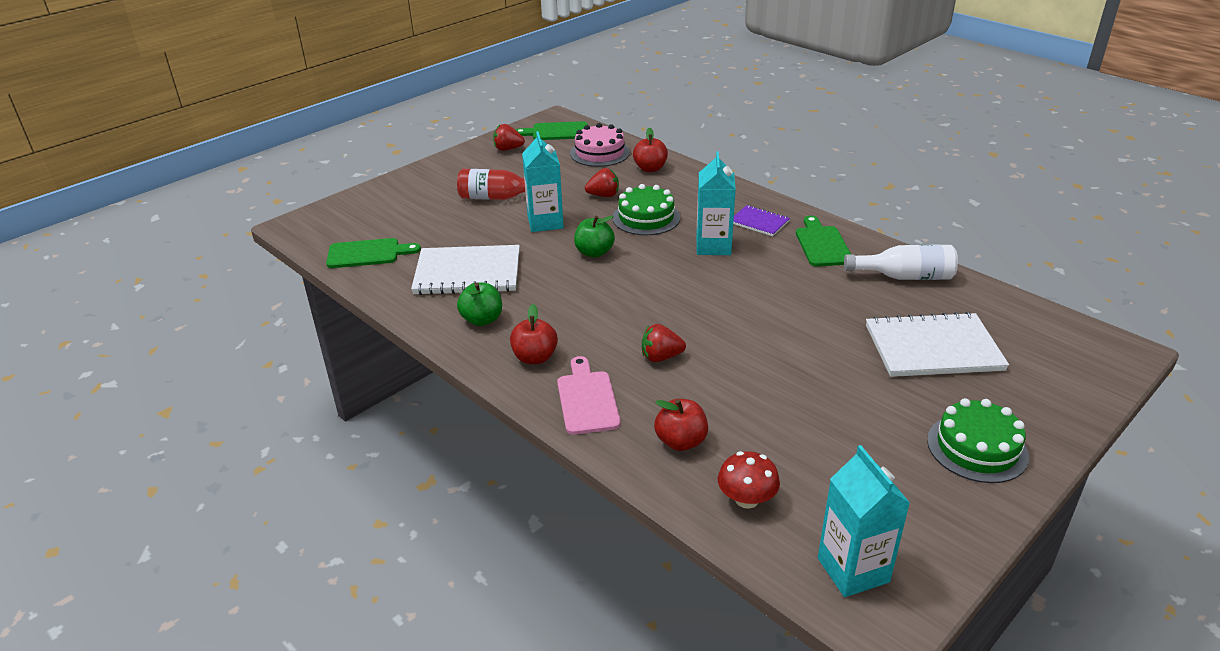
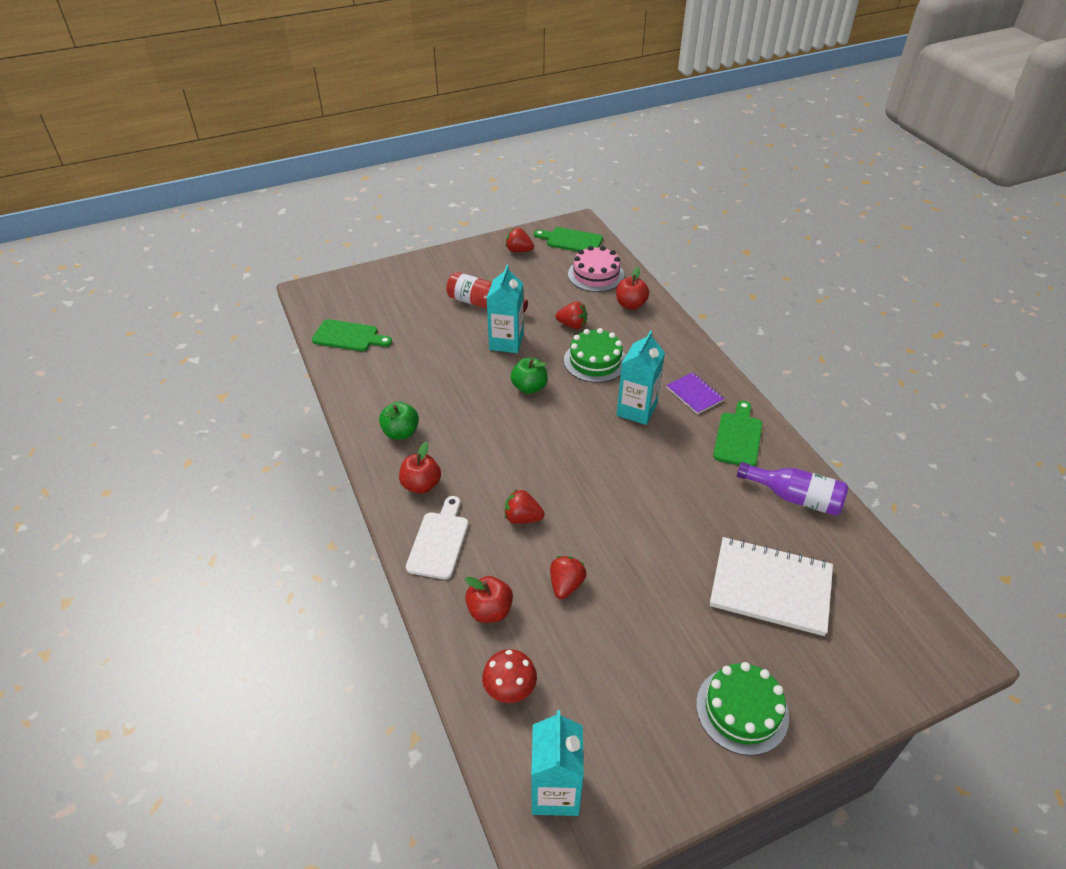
camera: 20 degrees right, 10 degrees up
(468, 273) = (415, 379): white notebook -> none
(587, 399) = (439, 541): pink cutting board -> white cutting board
(743, 399) = (566, 585): none -> red strawberry
(904, 276) = (794, 497): white bottle -> purple bottle

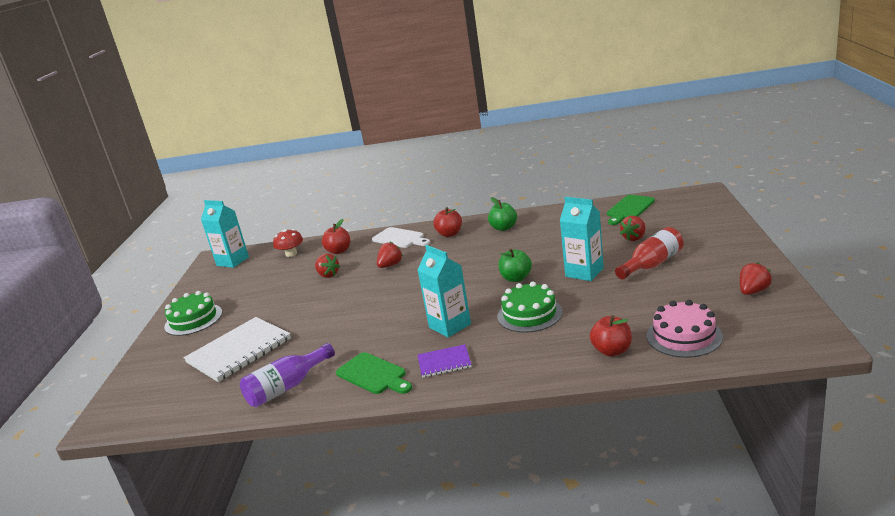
camera: 120 degrees right, 20 degrees down
(571, 240) = (772, 329): green cutting board -> none
(572, 325) = (592, 309): red strawberry -> red strawberry (634, 238)

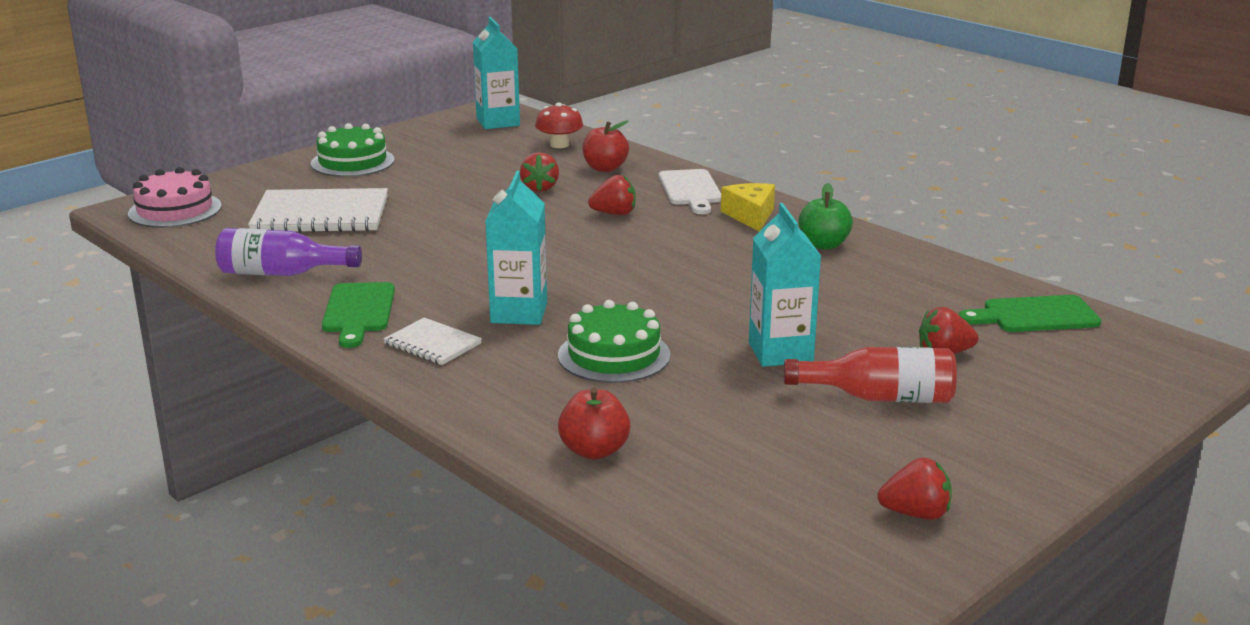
camera: 40 degrees right, 0 degrees up
(444, 362) = (432, 344): purple notebook -> white notebook
(449, 234) = (750, 216): red apple -> yellow cheese
(516, 278) = (695, 309): green apple -> none
(684, 336) = (701, 495): pink cake -> pink cake (175, 210)

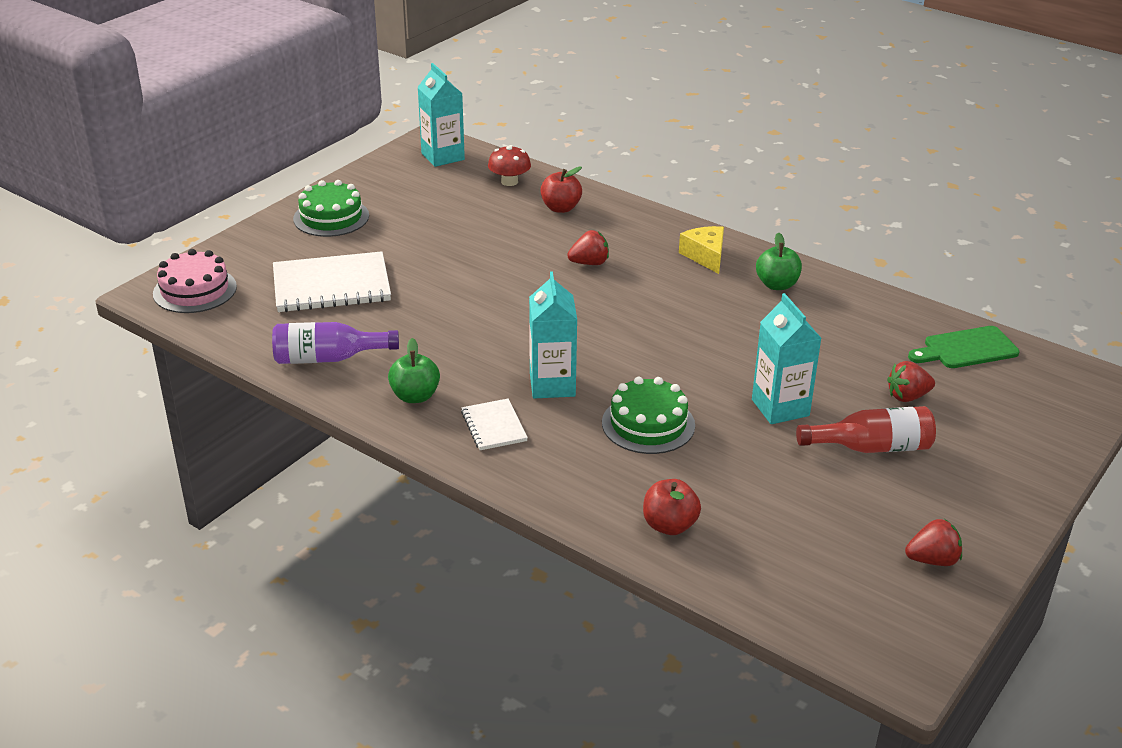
camera: 10 degrees left, 10 degrees up
(358, 311) = (415, 396): green cutting board -> green apple
(432, 344) = (494, 426): white notebook -> white notebook turned 45 degrees clockwise
(540, 188) = (513, 237): red strawberry -> none
(690, 190) = (644, 229): white cutting board -> none

